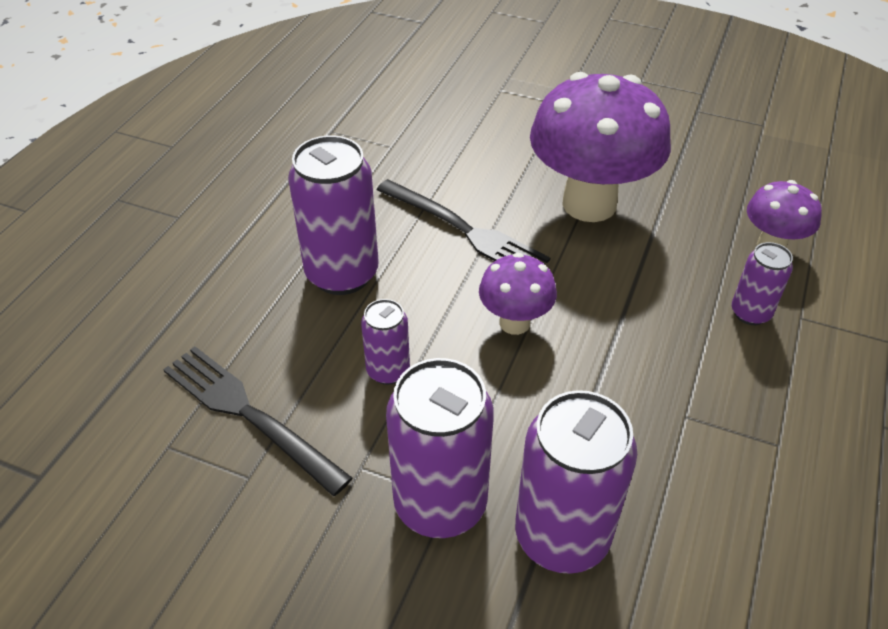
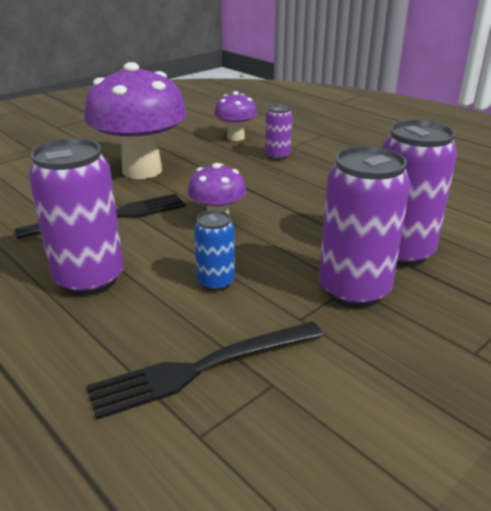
camera: 65 degrees left, 15 degrees down
(388, 371) = (216, 282): purple can -> blue can

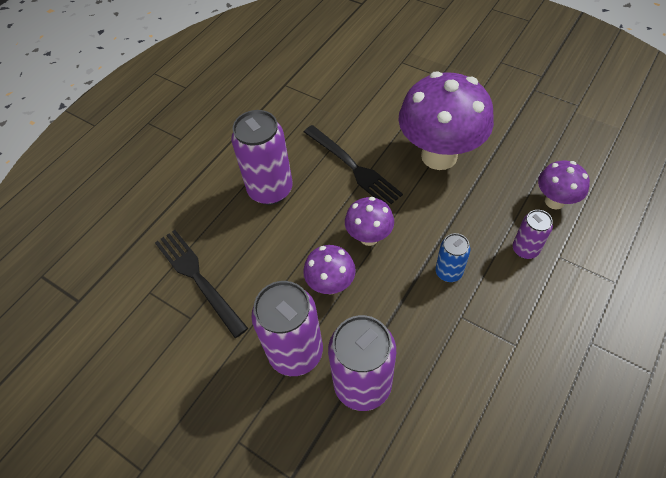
camera: 80 degrees right, 25 degrees up
(216, 282) = (284, 260): blue can -> blue can (448, 272)
(269, 254) = (331, 285): none -> purple mushroom

